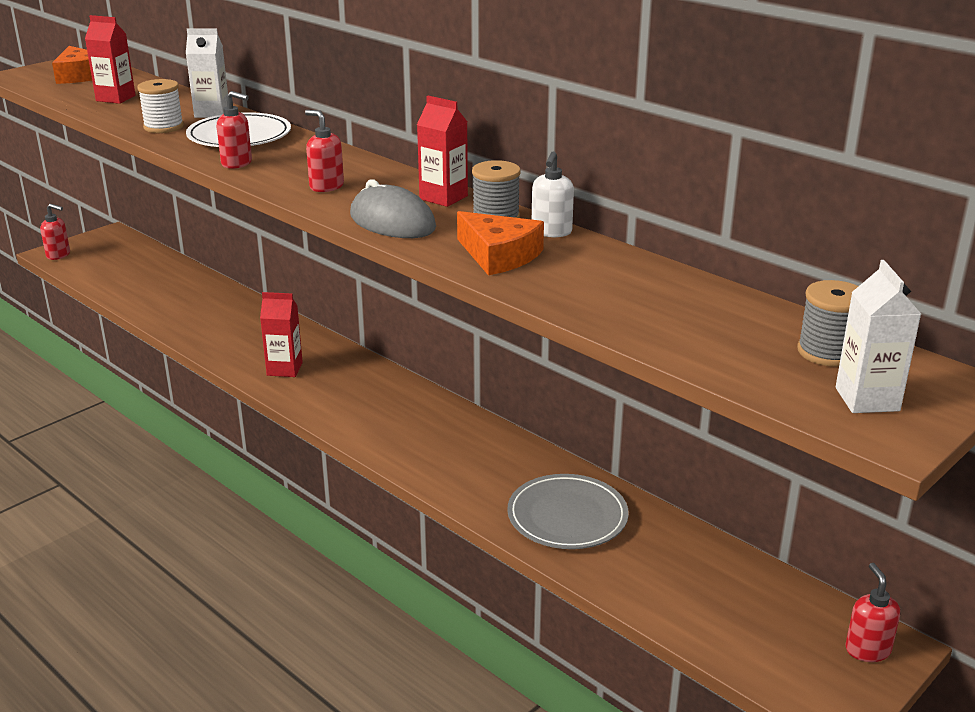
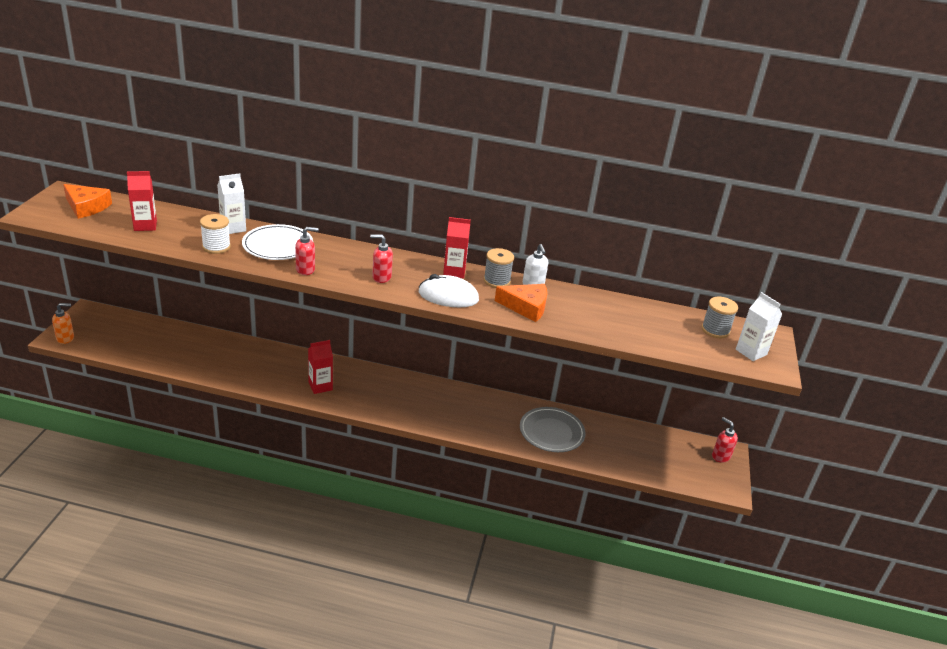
camera: 35 degrees left, 5 degrees up
(58, 255) = (65, 338): red soap dispenser -> orange soap dispenser
(392, 222) = (448, 296): grey mouse -> white mouse

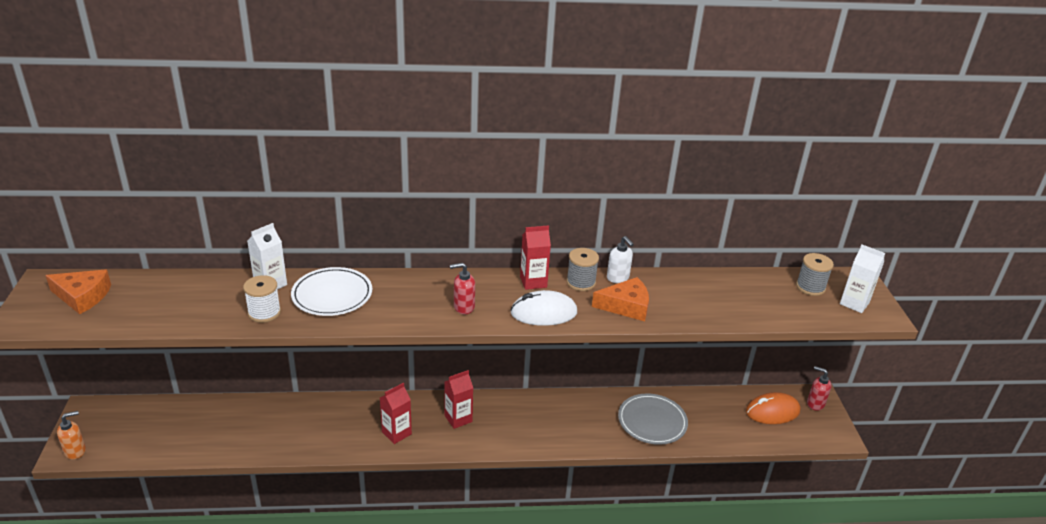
camera: 15 degrees left, 0 degrees up
(145, 226) = (167, 305): red carton -> red carton (458, 418)
(305, 270) = (379, 317): red soap dispenser -> none
(673, 452) = (772, 411): none -> orange mouse

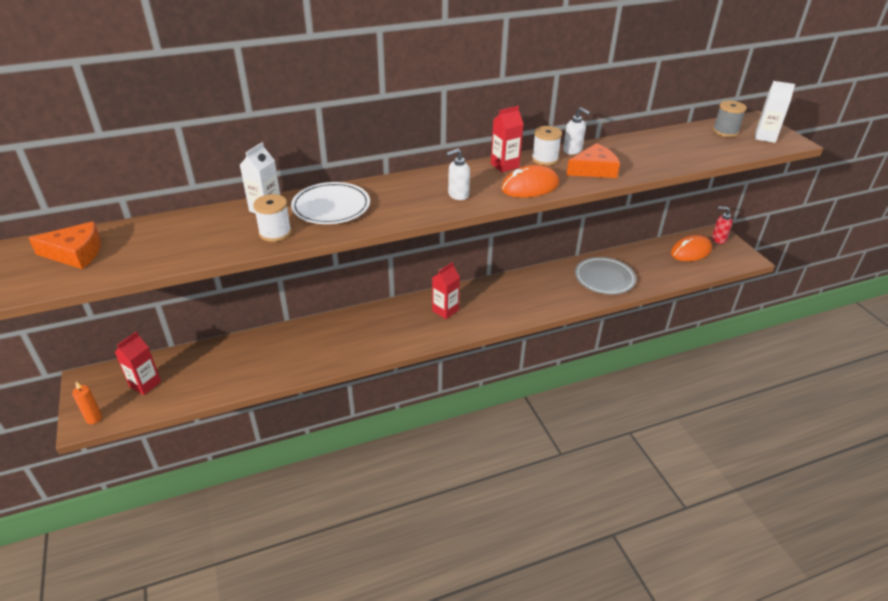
camera: 15 degrees left, 5 degrees up
(75, 451) = (94, 418): orange soap dispenser -> orange candle
(396, 433) = (397, 333): red carton -> red carton (145, 384)
(463, 307) = (458, 195): red soap dispenser -> white soap dispenser
(543, 313) = (530, 187): white mouse -> orange mouse
(581, 282) = (545, 159): grey spool -> white spool

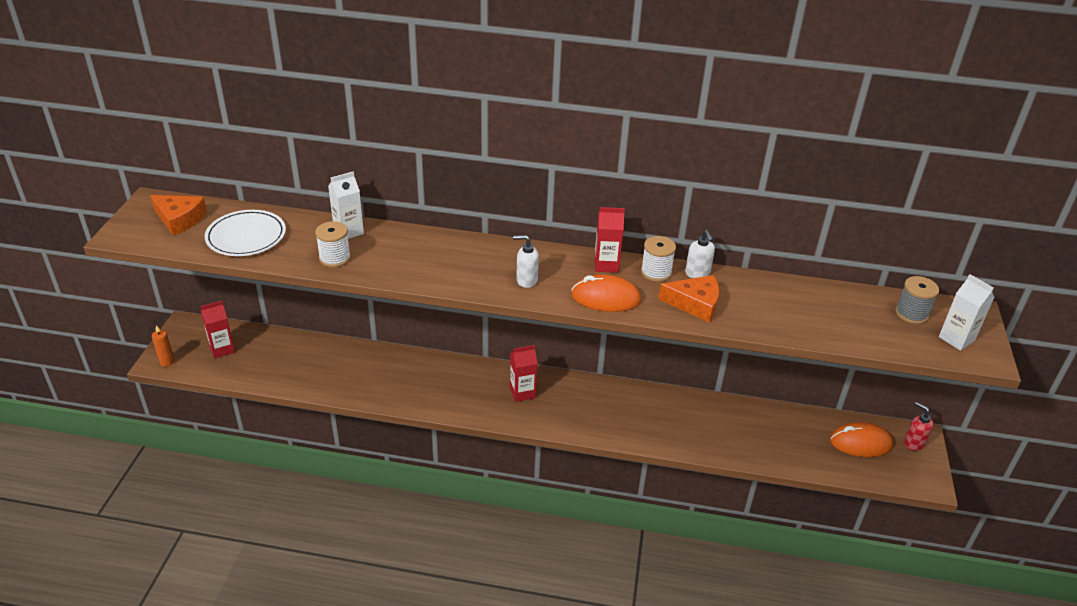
camera: 30 degrees right, 0 degrees up
(331, 207) = (403, 250): white plate -> white plate (246, 236)
(604, 278) = (722, 430): grey plate -> none

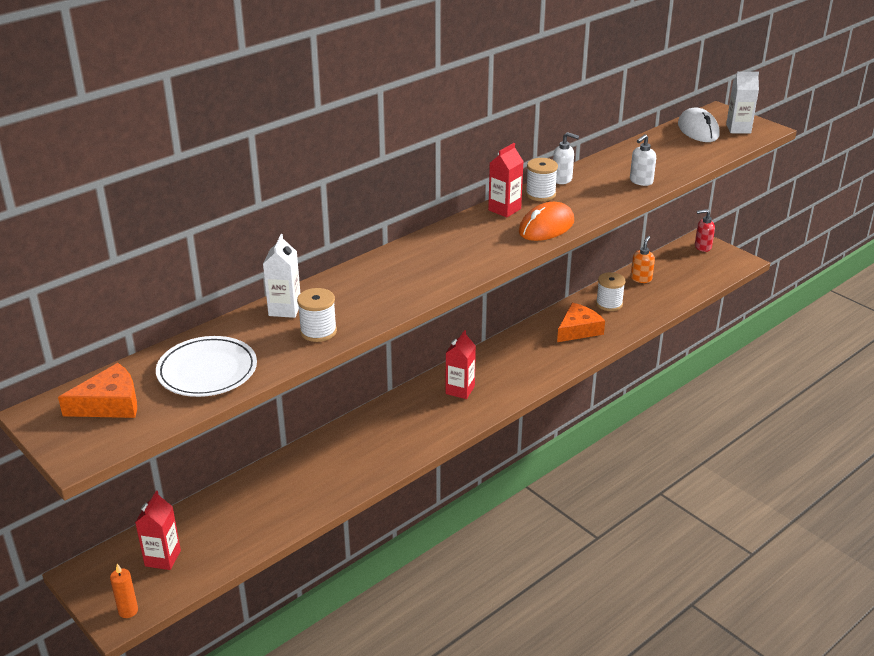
camera: 50 degrees left, 5 degrees down
(526, 280) = (479, 250): white soap dispenser -> white soap dispenser (641, 181)
(695, 304) = (597, 196): orange cheese -> orange cheese (578, 330)
(738, 422) = (609, 304): none -> white spool
(804, 425) = (641, 278): none -> orange soap dispenser
(860, 443) = (681, 266): orange mouse -> none
(911, 314) = (698, 130): grey spool -> white mouse

